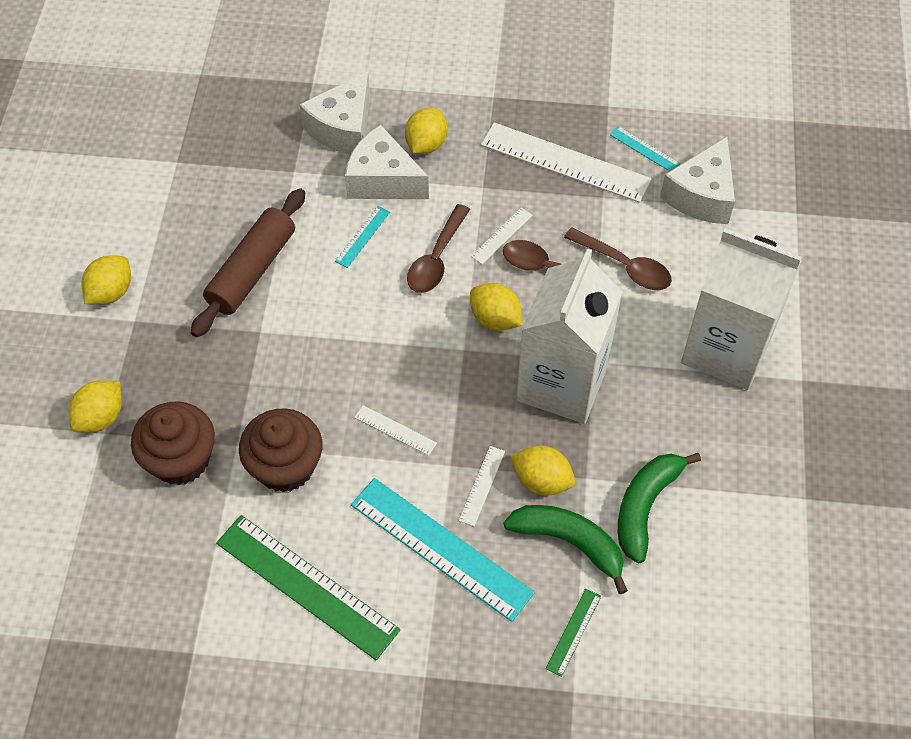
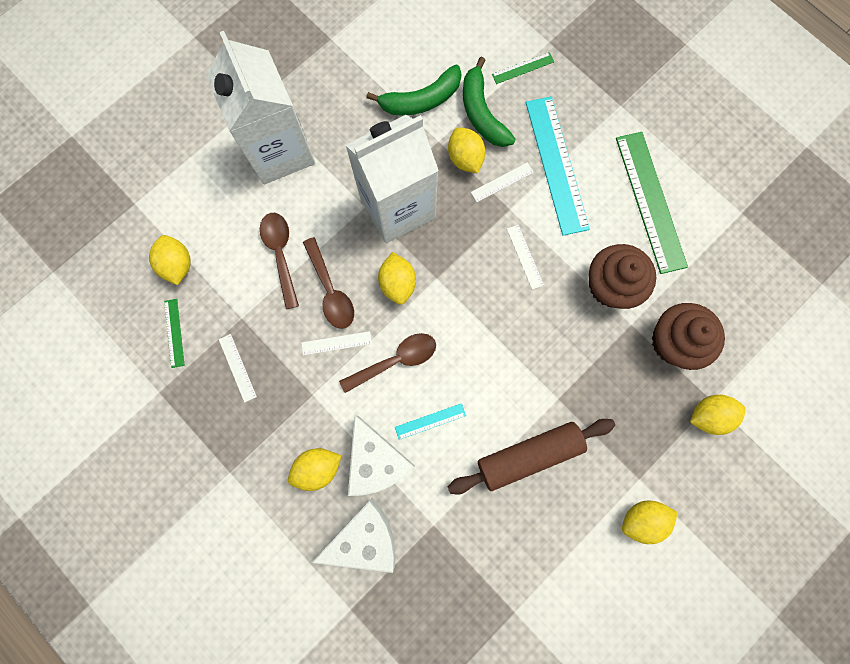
camera: 140 degrees left, 20 degrees up
(565, 162) = (237, 367): white ruler -> white ruler, size x0.45
(644, 149) = (174, 333): turquoise ruler -> green ruler
(701, 196) = (178, 265): white cheese -> yellow lemon

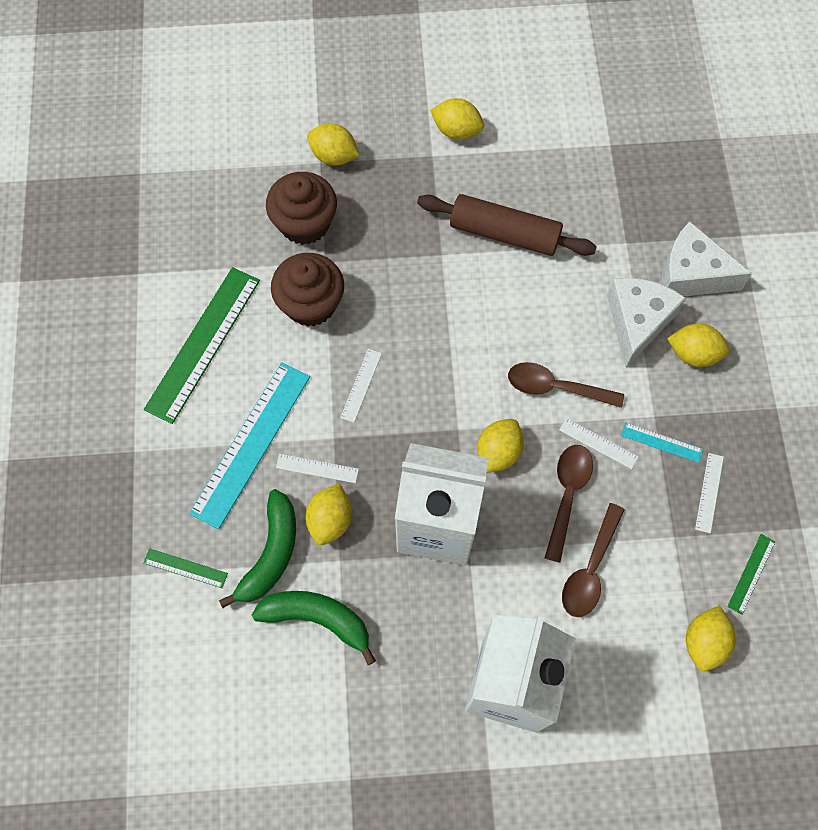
camera: 140 degrees left, 10 degrees down
(430, 421) = (565, 317): turquoise ruler -> turquoise ruler (661, 442)

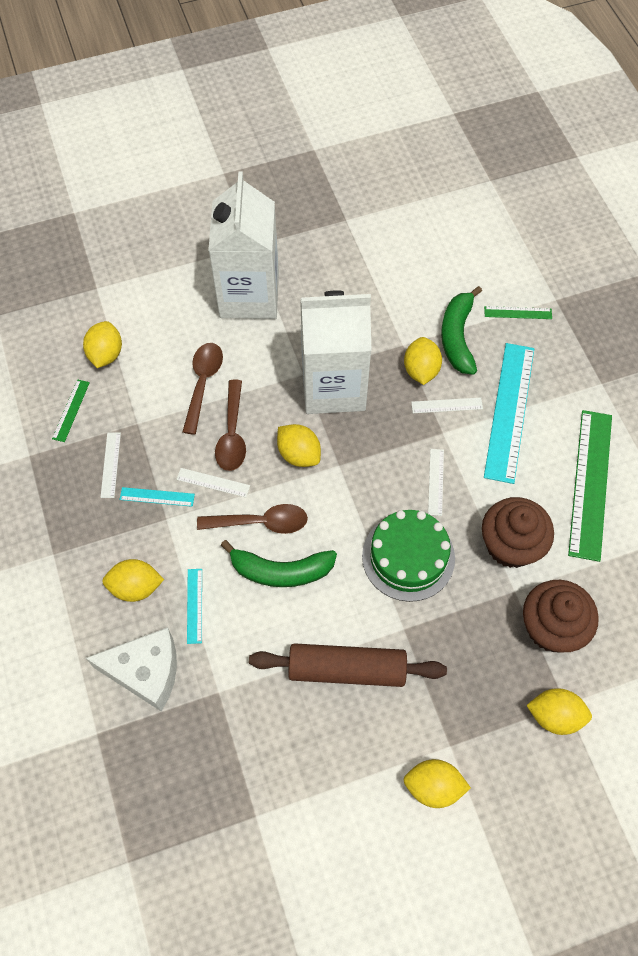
camera: 165 degrees right, 5 degrees down
(317, 619) = (404, 303): green banana -> green banana (281, 571)
(415, 317) = (408, 557): none -> green cake
(498, 452) = (299, 454): yellow lemon -> yellow lemon turned 60 degrees counterclockwise
(637, 322) = (194, 605): white cheese -> turquoise ruler

